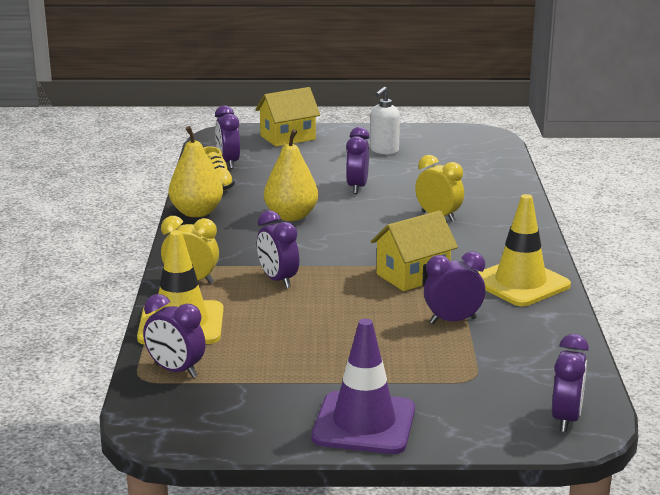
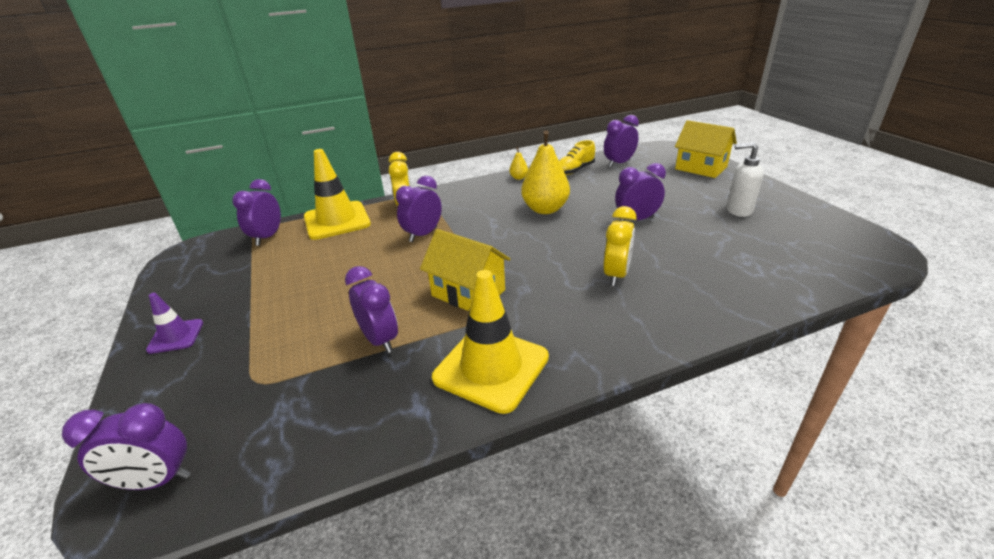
camera: 70 degrees right, 10 degrees up
(196, 212) = (519, 178): yellow pear -> yellow pear, size x0.45
(364, 423) = (176, 336): purple traffic cone -> purple traffic cone, size x0.52

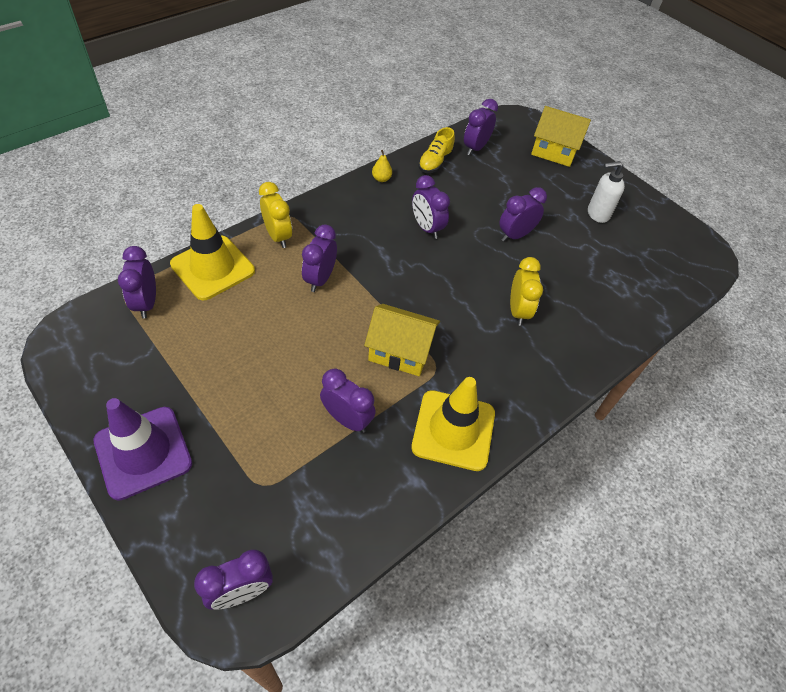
camera: 25 degrees left, 20 degrees up
(176, 336) = (143, 452): purple traffic cone -> purple traffic cone, size x1.91
(545, 209) = (426, 228): yellow pear -> purple clock

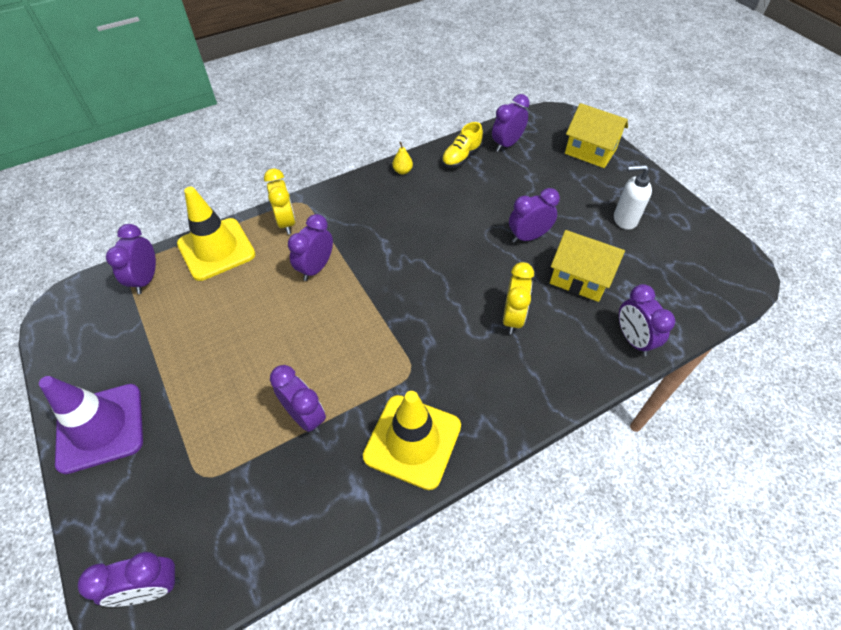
camera: 15 degrees right, 0 degrees up
(400, 352) = (377, 350): yellow house -> yellow house (579, 278)
(426, 228) = (436, 223): purple clock -> purple clock (633, 339)

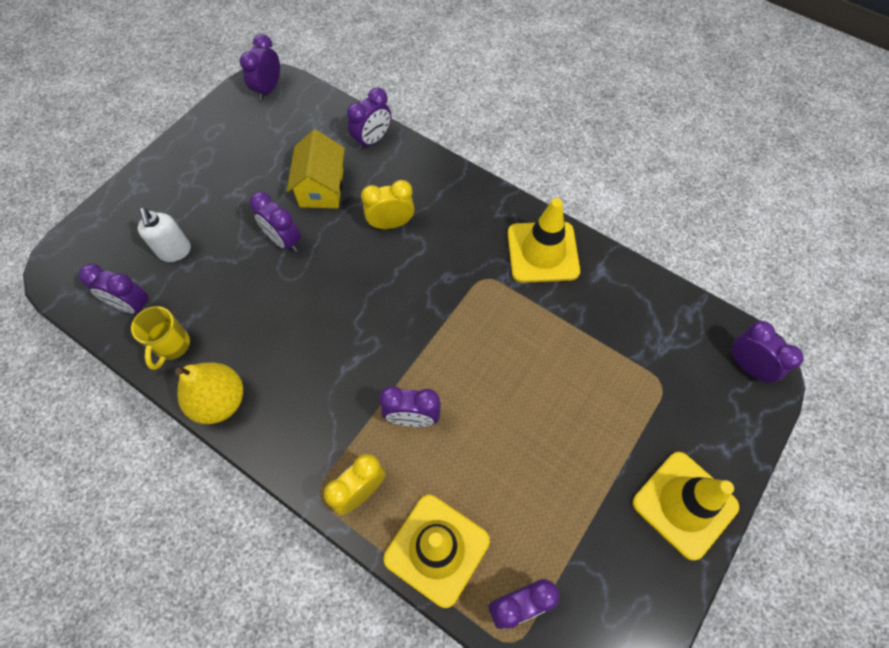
camera: 115 degrees left, 10 degrees up
(100, 427) = (684, 504): purple traffic cone -> yellow traffic cone
(305, 416) = (570, 337): purple clock -> purple clock (268, 89)
(402, 171) = (220, 401): yellow pear -> yellow pear, size x2.22
(461, 157) = (172, 346): yellow shoe -> yellow mug
(590, 151) = (124, 221): yellow house -> none
(624, 220) = (228, 171): white soap dispenser -> white soap dispenser (175, 252)

